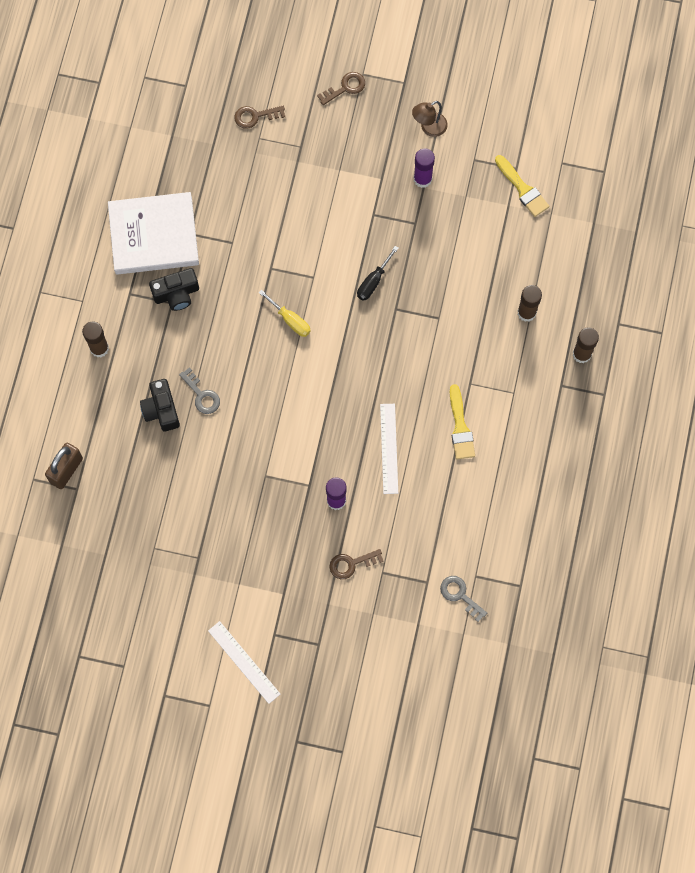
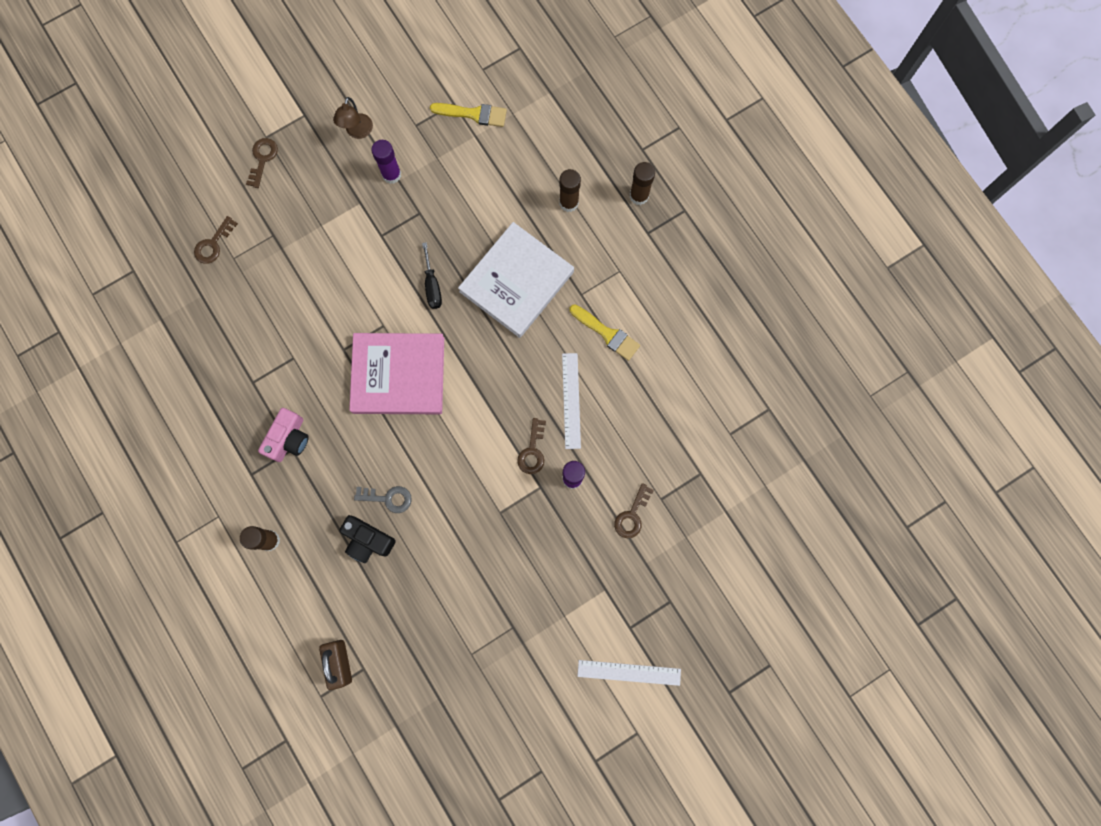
camera: 45 degrees left, 5 degrees up
(154, 235) = (224, 410): white book -> white book (516, 281)
(176, 294) = (289, 439): black camera -> pink camera
(290, 320) = (398, 375): yellow screwdriver -> pink book
(328, 456) = (532, 451): none -> brown key
(389, 448) = (571, 400): white ruler -> white ruler turned 45 degrees clockwise
(460, 595) = (734, 459): grey key -> none

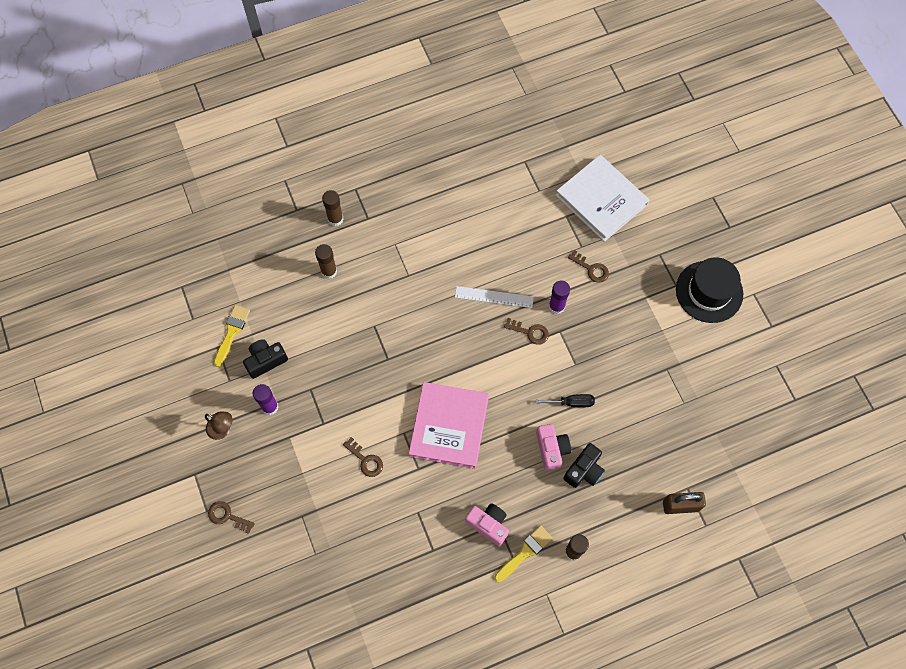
camera: 80 degrees left, 10 degrees down
(213, 244) = (298, 570): brown key -> brown key (365, 460)
(388, 498) = (551, 449): grey key -> pink camera
(432, 286) = (377, 388): black screwdriver -> black screwdriver (572, 402)
(445, 158) = (265, 361): none -> black camera
(516, 281) = (387, 322): white book -> white book (601, 200)
(607, 334) = (444, 262): yellow brush -> yellow brush (525, 552)
(629, 672) = (709, 291): white ruler -> black hat

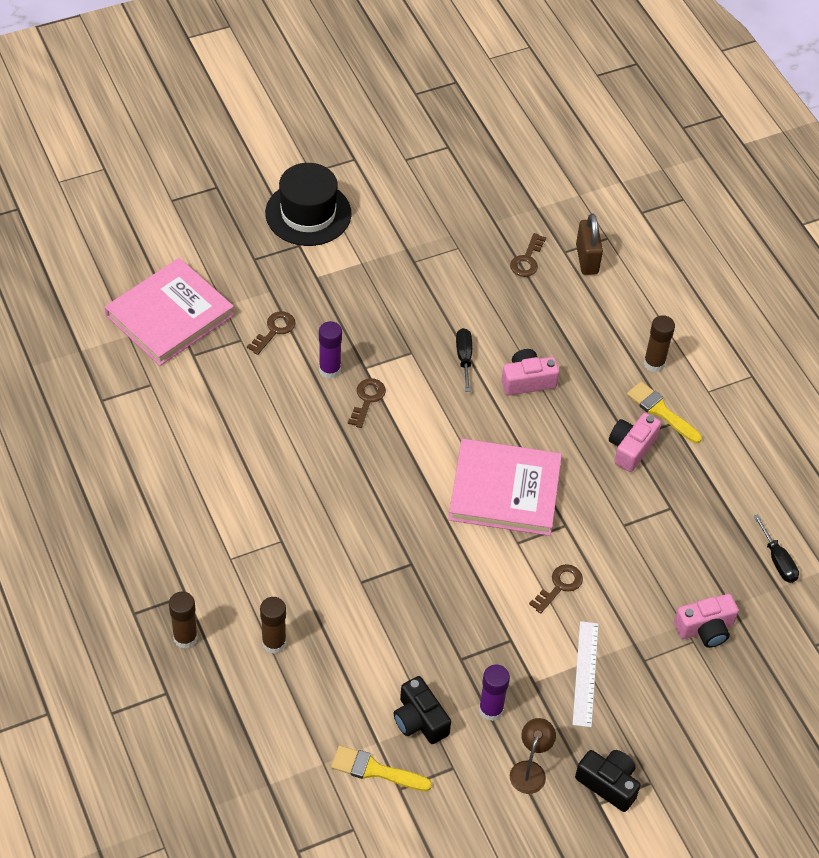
camera: 95 degrees left, 15 degrees down
(227, 516) = (655, 754): brown key -> brown key (527, 260)
(325, 564) = (705, 628): none -> pink camera
(383, 629) = (777, 560): none -> black screwdriver
(494, 297) = (315, 439): white ruler -> white ruler (585, 673)
(584, 470) = (552, 349): black camera -> black camera (608, 784)
(601, 200) = (170, 315): white book -> pink book

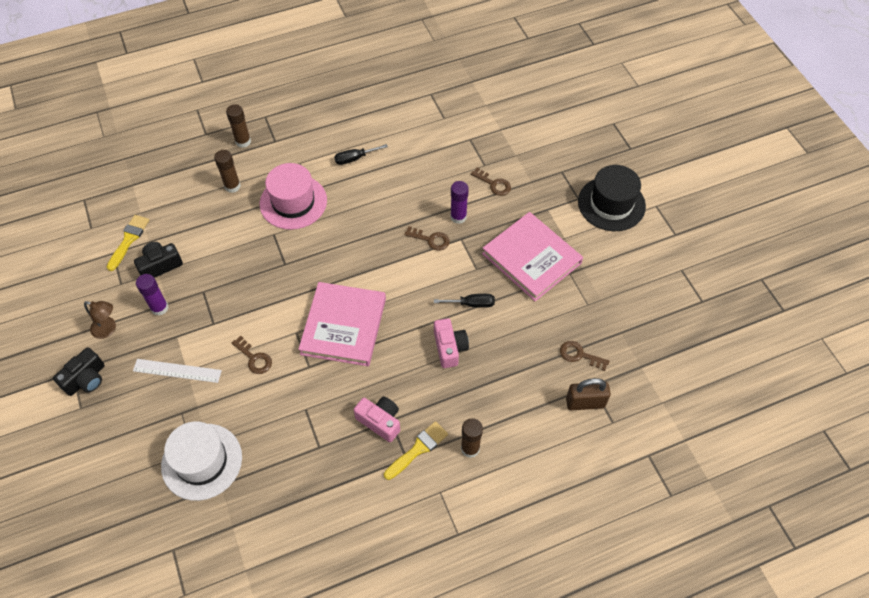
camera: 95 degrees right, 5 degrees up
(170, 315) = (504, 125): pink book -> pink book (531, 258)
(304, 561) = (293, 202): none -> pink hat
(705, 628) = (202, 461): pink camera -> white hat
(777, 560) = (258, 529): black screwdriver -> black screwdriver (354, 158)

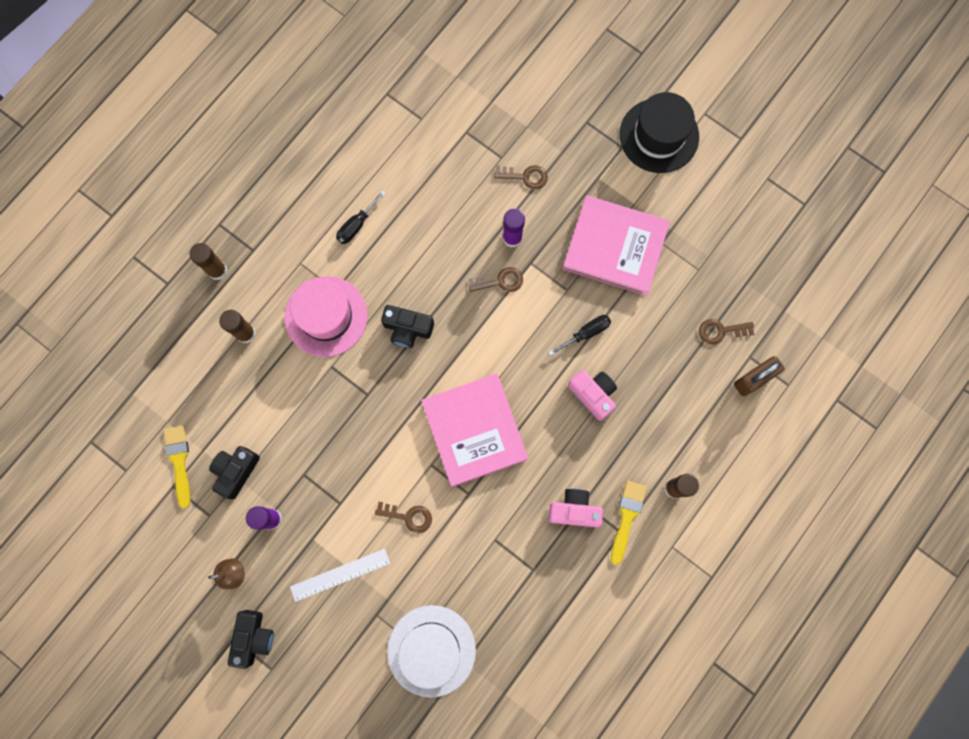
camera: 30 degrees left, 20 degrees up
(343, 237) = (407, 329): none -> black camera

